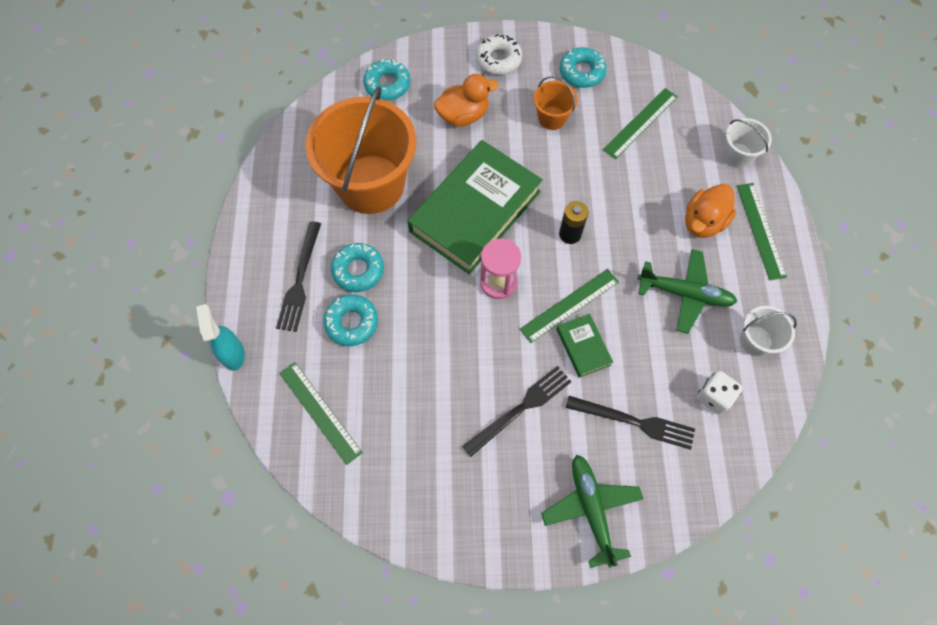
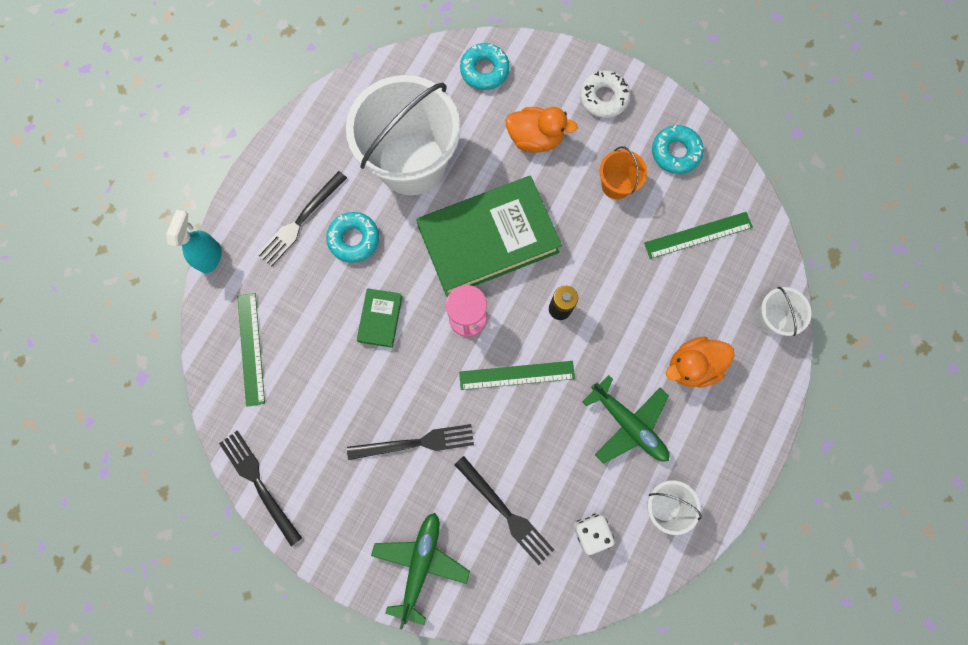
camera: 30 degrees right, 10 degrees up
(352, 322) = (321, 284): turquoise donut -> none
(371, 184) = (412, 163): orange bucket -> white bucket
(401, 526) = (259, 483): none -> black fork
(583, 347) = (504, 420): green book -> green book (380, 319)
(760, 230) = (741, 404): green ruler -> none

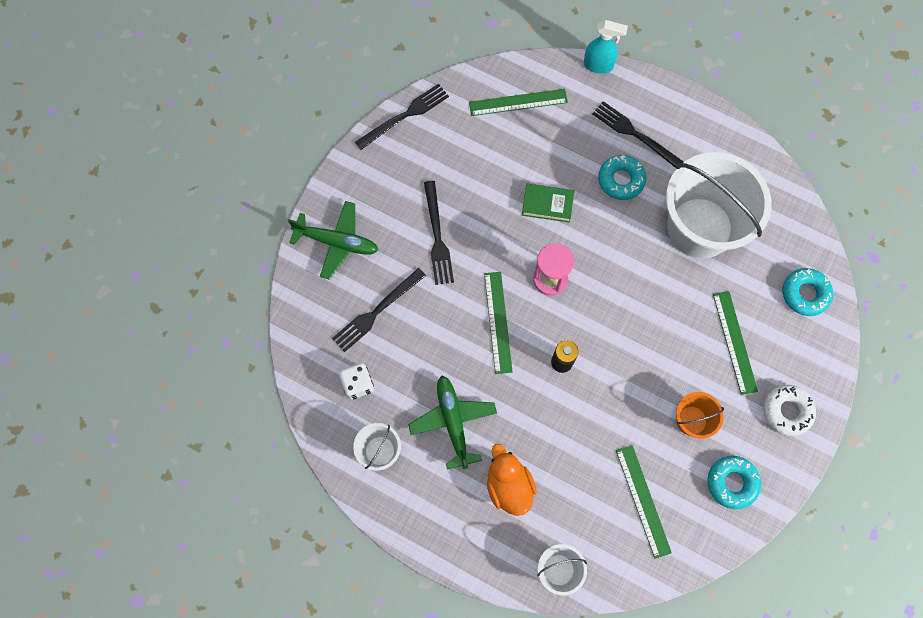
camera: 90 degrees right, 5 degrees down
(488, 240) = (627, 297): green book -> none
(535, 139) = (735, 342): orange duck -> green ruler
(628, 424) = (453, 422): green plane -> green plane turned 120 degrees clockwise

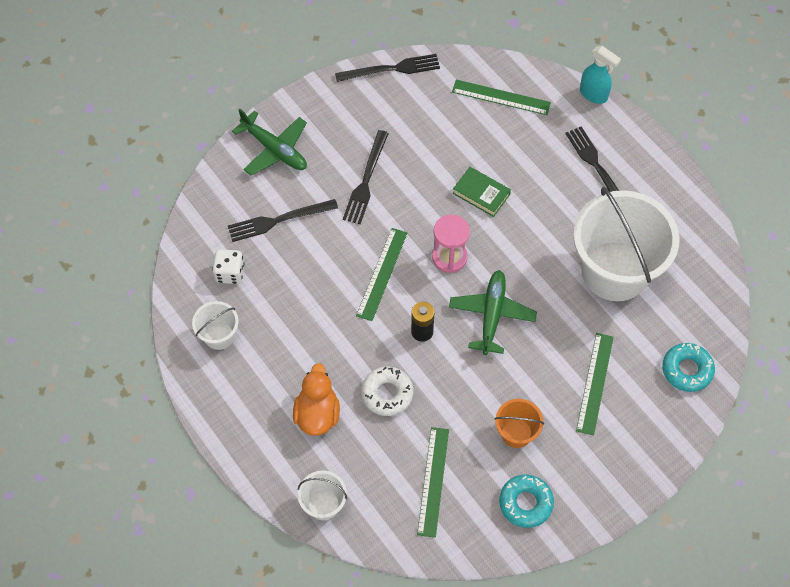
camera: 25 degrees right, 10 degrees down
(453, 422) = (296, 339): green plane -> green plane (492, 315)
(621, 180) = (561, 200): turquoise donut -> none
(787, 411) = (613, 464): white donut -> white donut (387, 394)

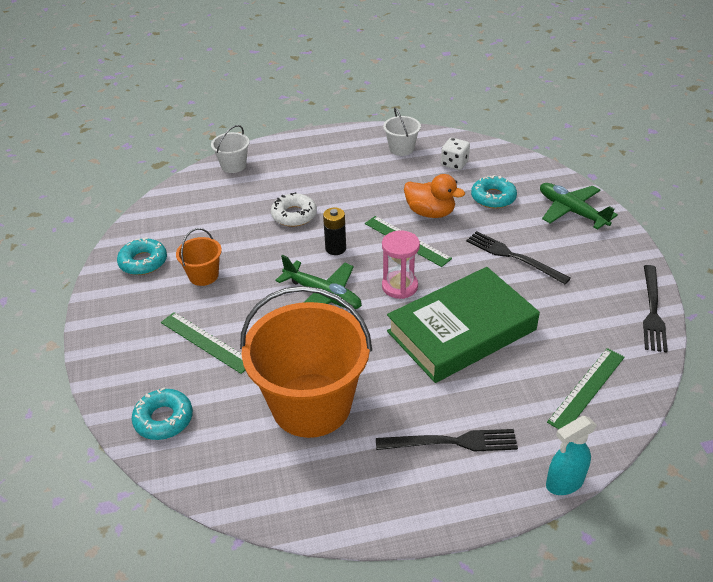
camera: 115 degrees right, 20 degrees down
(274, 150) = (571, 211): green plane -> green plane turned 75 degrees clockwise
(278, 220) = (493, 197): black fork -> turquoise donut
(317, 414) = (304, 178): orange duck -> orange duck (430, 213)
(433, 481) = (204, 219): green ruler -> none
(481, 194) = (461, 330): green book -> green book, size x2.31
(615, 271) = (311, 405): white bucket -> orange bucket

